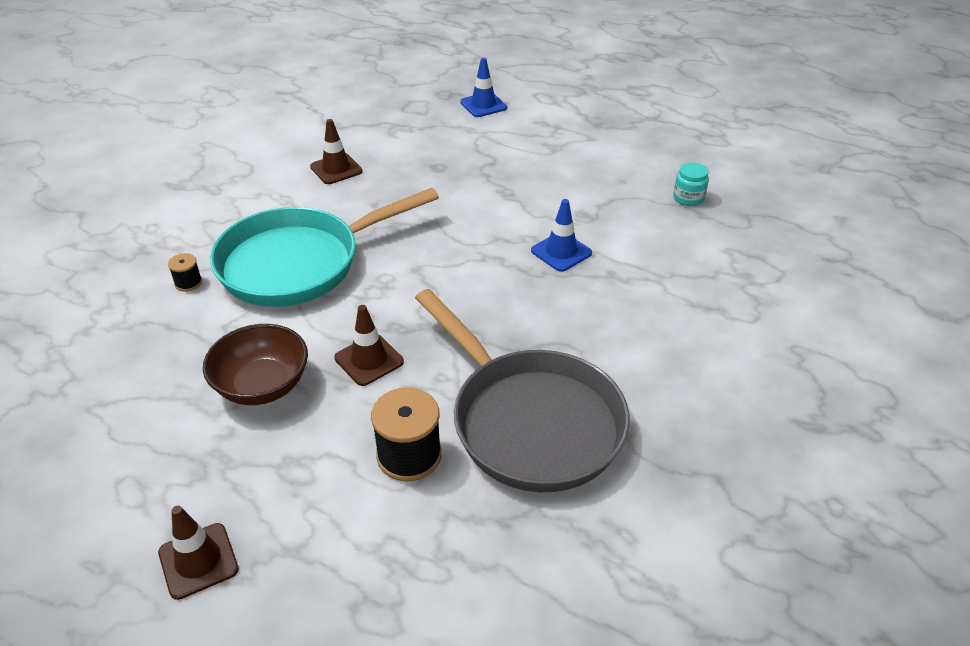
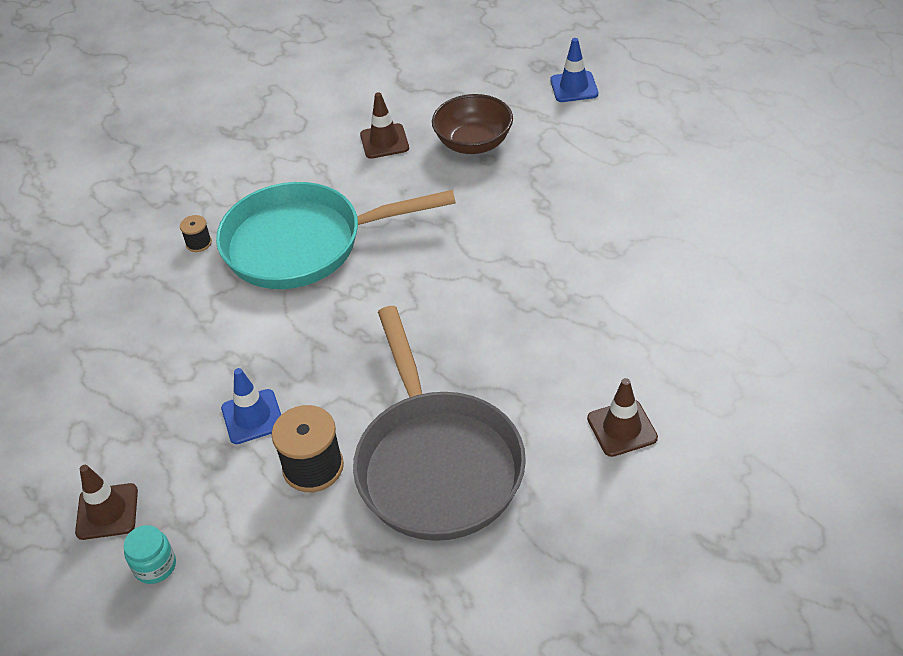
camera: 25 degrees right, 5 degrees up
(262, 385) = (219, 364): brown bowl -> brown bowl (473, 143)
(369, 360) = (321, 363): brown traffic cone -> brown traffic cone (622, 428)
(561, 252) = (562, 288): blue traffic cone -> blue traffic cone (252, 417)
(688, 198) = (738, 252): turquoise jar -> turquoise jar (155, 566)

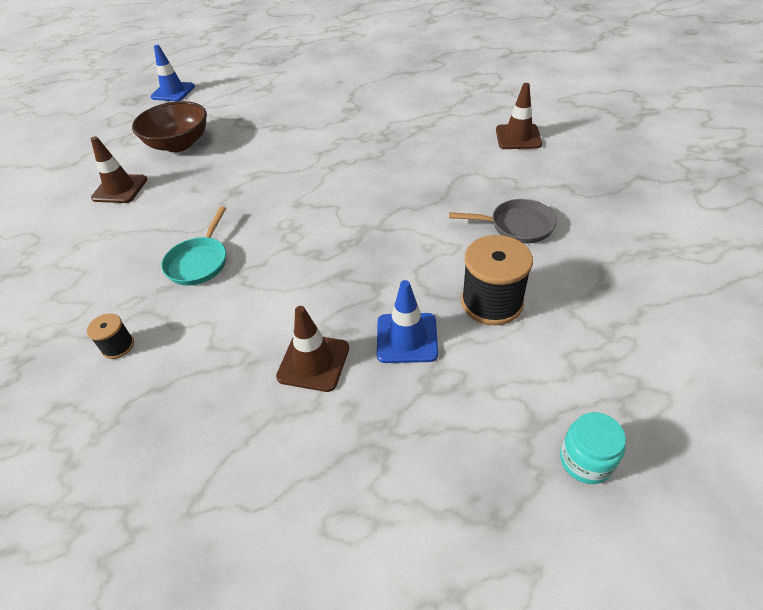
camera: 70 degrees left, 0 degrees up
(107, 512) = (490, 505): brown traffic cone -> brown traffic cone (313, 362)
(303, 244) = (199, 262): turquoise pan -> turquoise pan, size x0.42
(436, 463) = (517, 226): grey pan -> grey pan, size x0.42

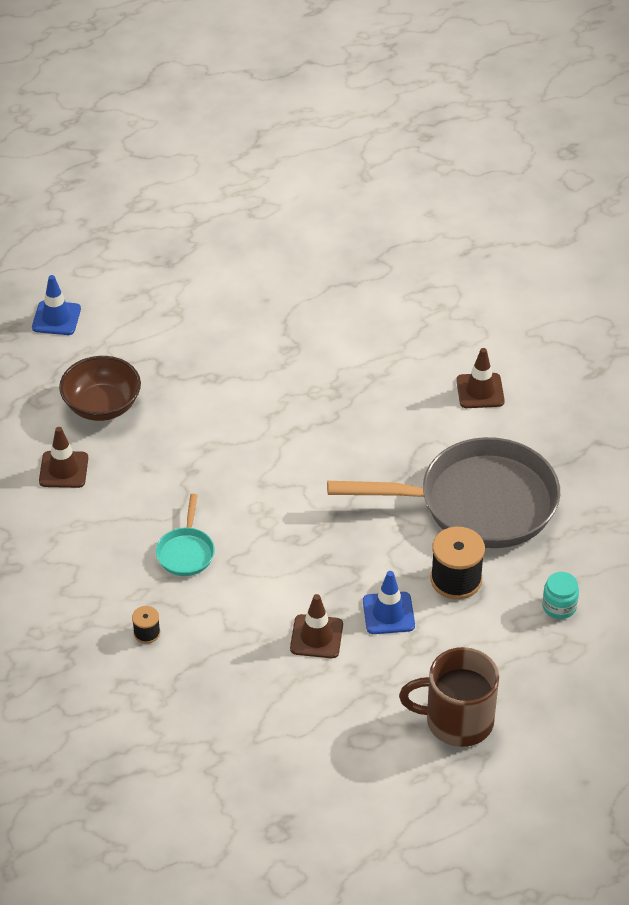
camera: 10 degrees left, 0 degrees up
(489, 503) = (457, 720): none -> brown mug
(517, 226) = (477, 503): grey pan -> grey pan, size x2.37
(585, 460) = (522, 691): turquoise jar -> turquoise jar (559, 606)

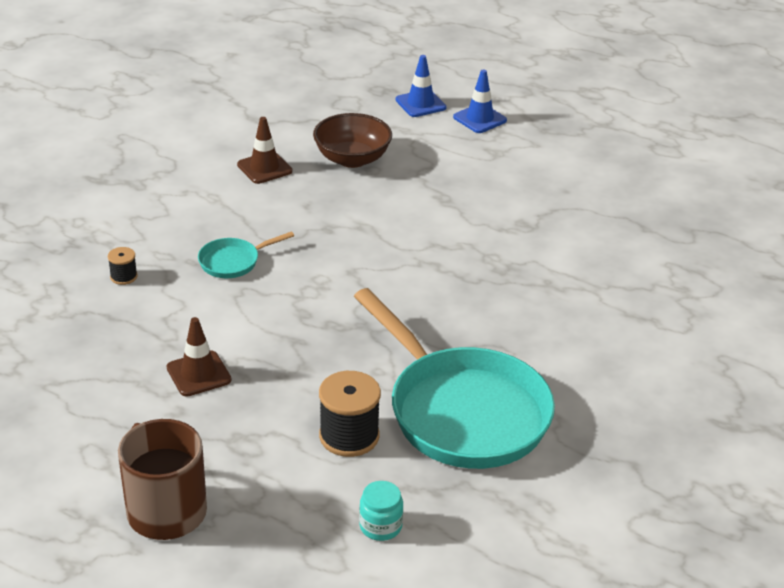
camera: 55 degrees right, 10 degrees down
(388, 613) = (266, 408): blue traffic cone -> blue traffic cone (480, 119)
(477, 503) = (462, 411): grey pan -> turquoise pan
(480, 391) = (608, 355): brown traffic cone -> none

